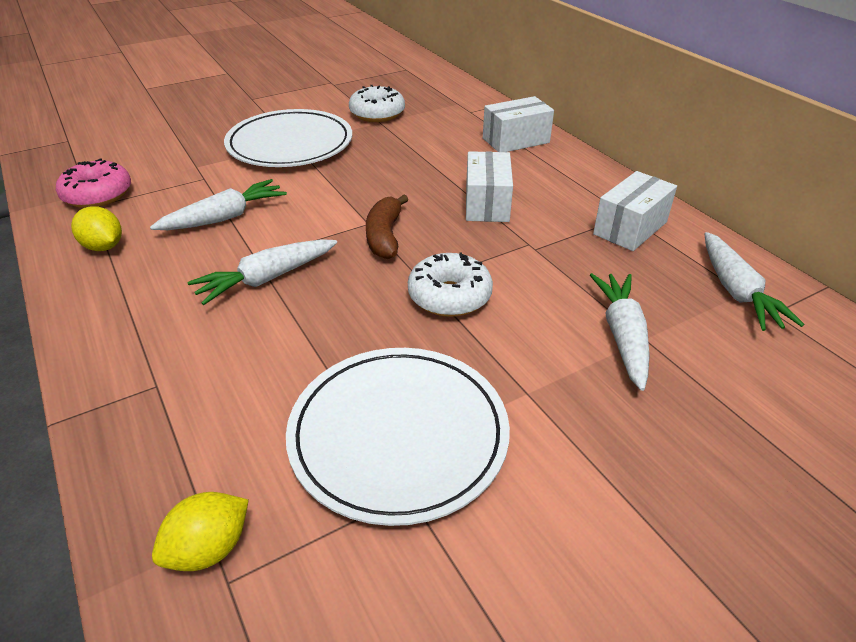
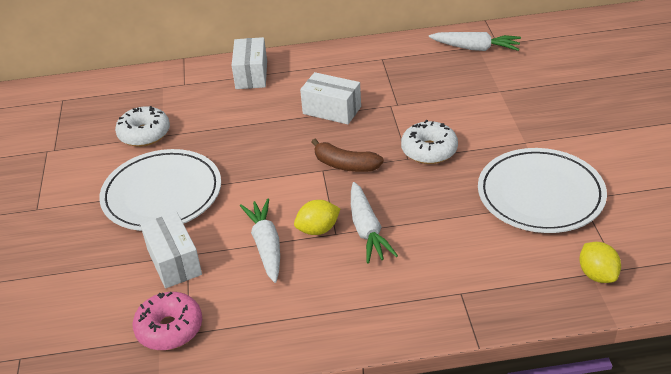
camera: 65 degrees left, 0 degrees up
(104, 247) = (268, 322): yellow lemon -> yellow lemon (318, 229)
(622, 335) = (494, 97): white carrot -> none
(630, 228) = (396, 62): white box -> white box (174, 262)

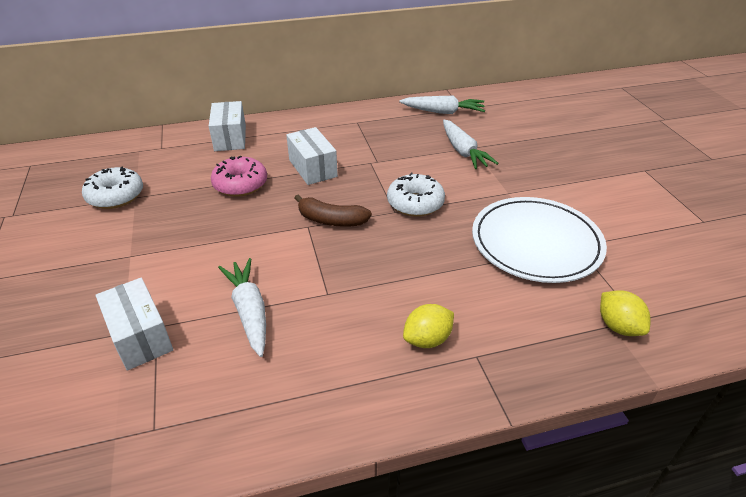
camera: 10 degrees left, 0 degrees up
(162, 194) = (131, 258): white plate -> none
(169, 328) = (129, 424): pink donut -> pink donut (240, 184)
(318, 229) = (307, 290): yellow lemon -> yellow lemon (427, 339)
(332, 110) = (312, 168): white box -> white box turned 45 degrees clockwise
(367, 230) = (361, 288): white carrot -> white carrot (463, 151)

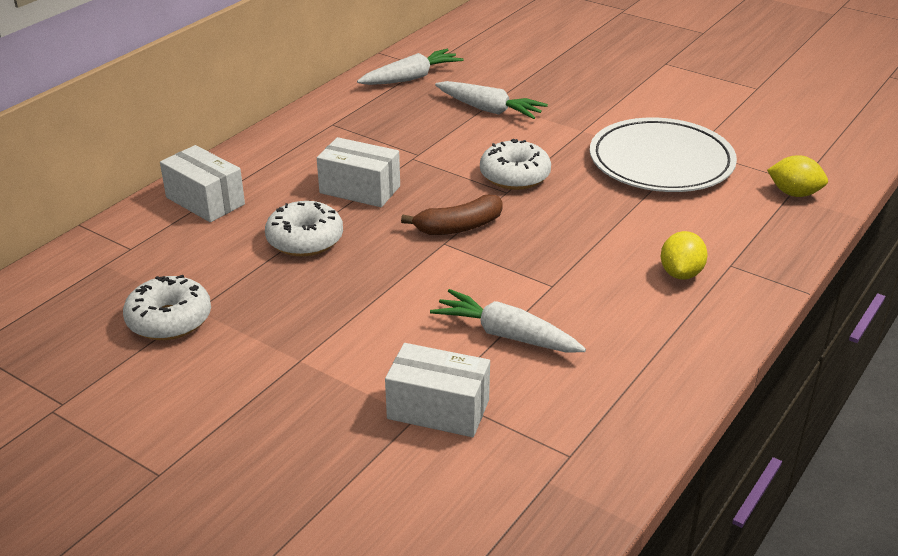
camera: 40 degrees left, 5 degrees down
(240, 184) = (305, 240): pink donut -> white donut

